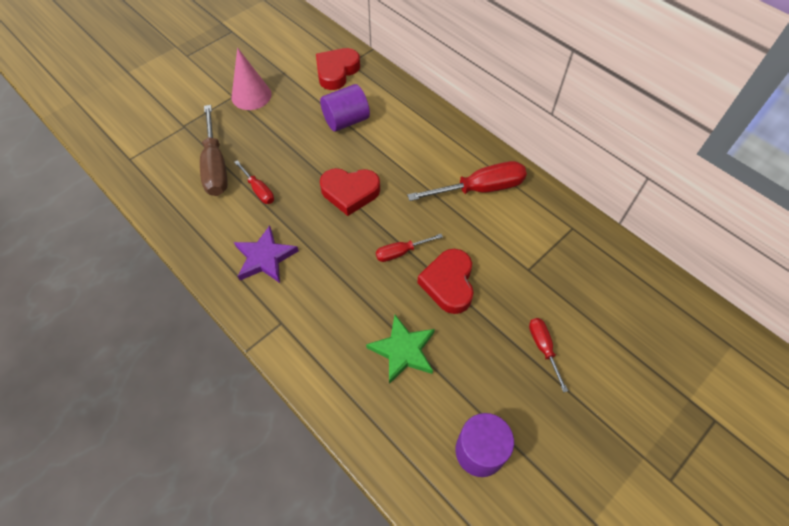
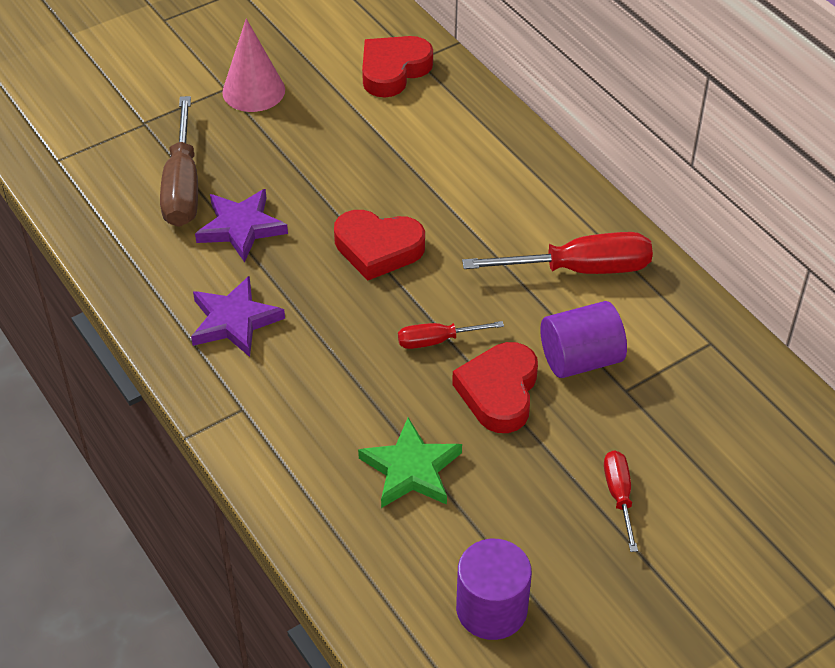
camera: 10 degrees right, 10 degrees down
(258, 190) = (241, 227): red screwdriver -> purple star
(346, 120) = (393, 145): purple cylinder -> purple cylinder (580, 359)

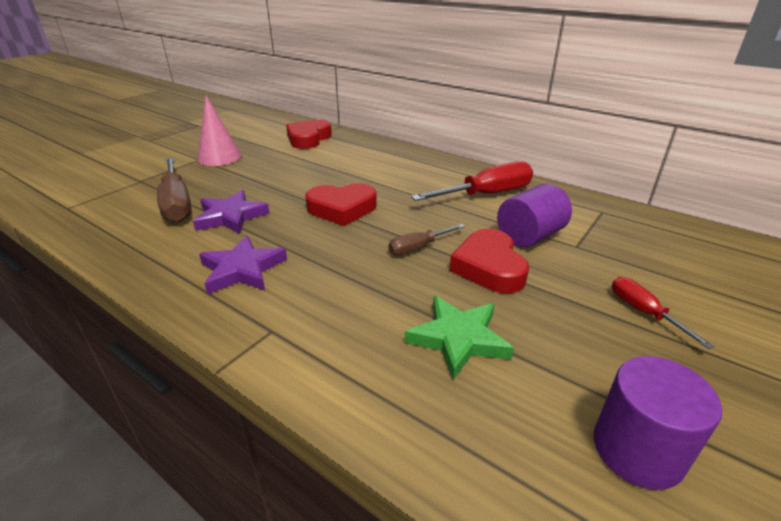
camera: 20 degrees left, 15 degrees down
(437, 340) = (418, 247): red screwdriver -> brown screwdriver

